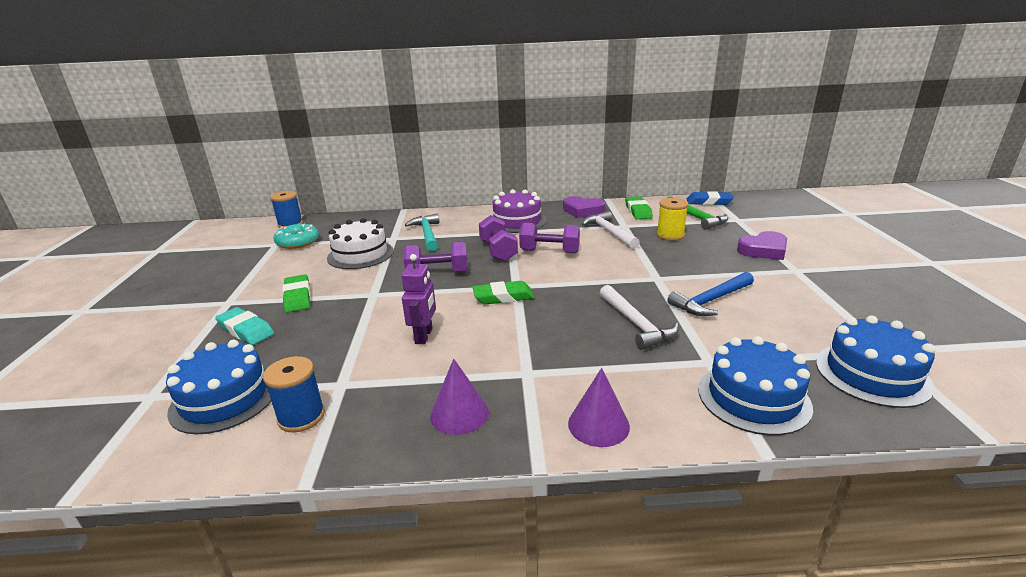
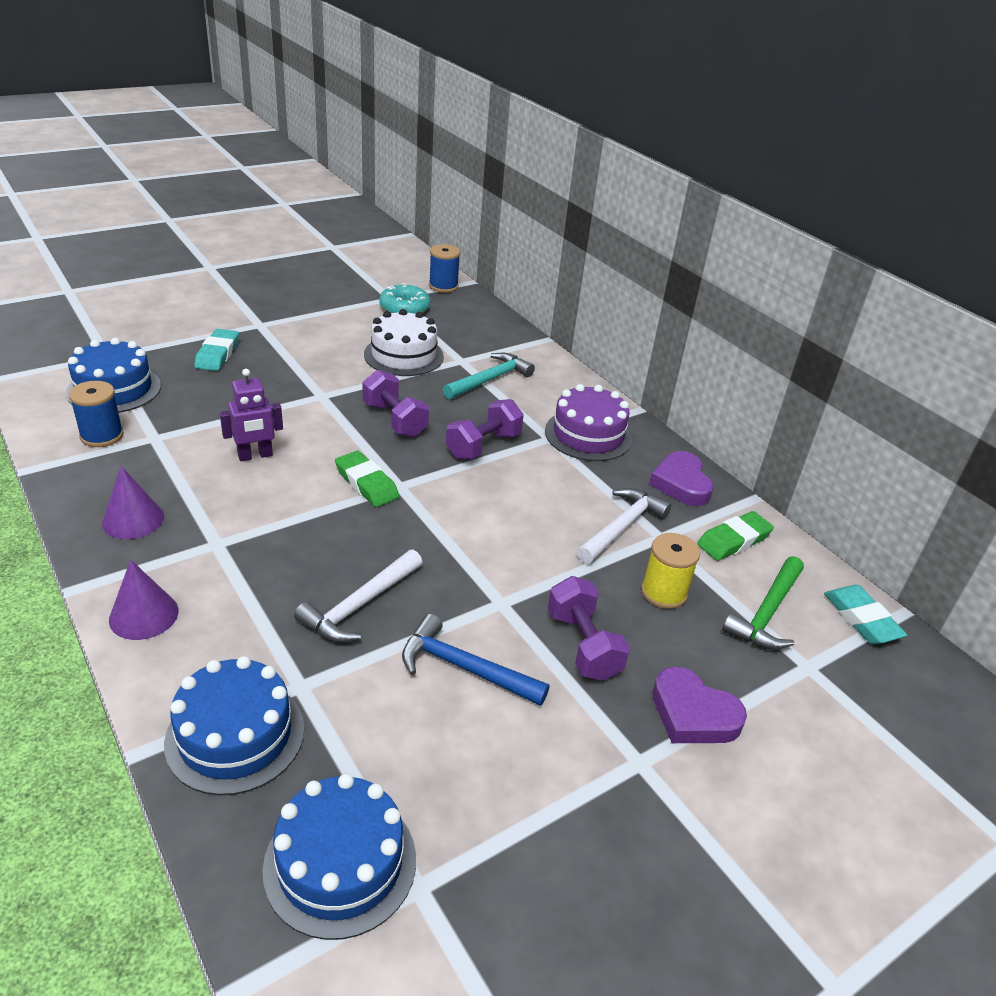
camera: 55 degrees right, 10 degrees up
(297, 297) = (290, 355): green eraser -> none
(549, 251) = (513, 487): purple dumbbell -> purple dumbbell (583, 645)
(709, 202) = (861, 619): blue eraser -> turquoise eraser

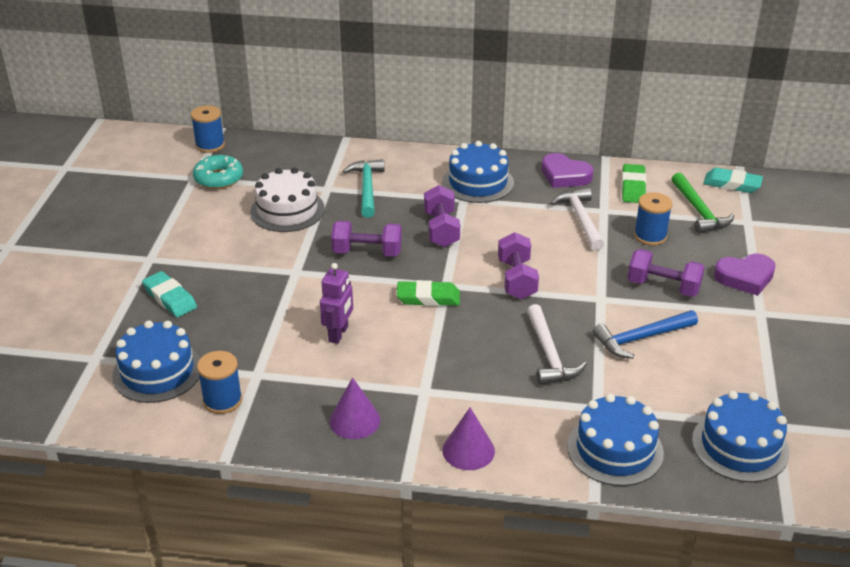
camera: 45 degrees left, 0 degrees up
(462, 527) = (517, 279): none -> purple dumbbell
(588, 435) = (478, 182): purple cake -> blue cake
(663, 592) = (650, 236): yellow spool -> blue spool

